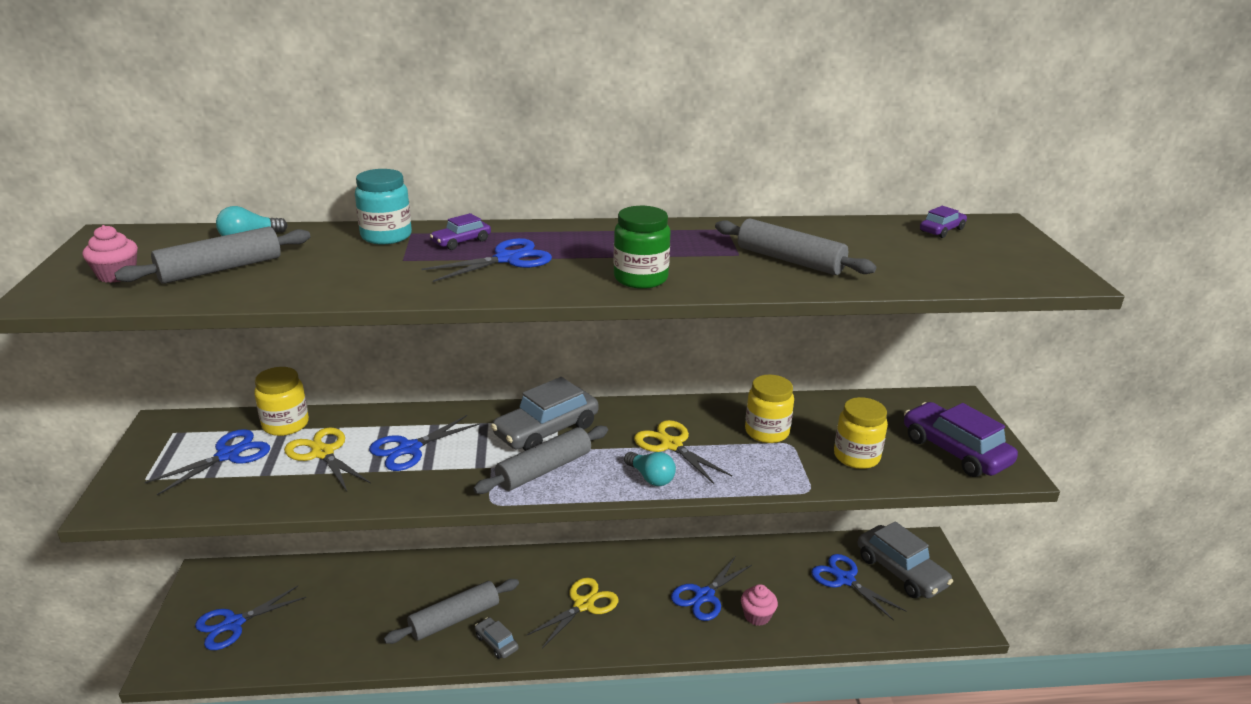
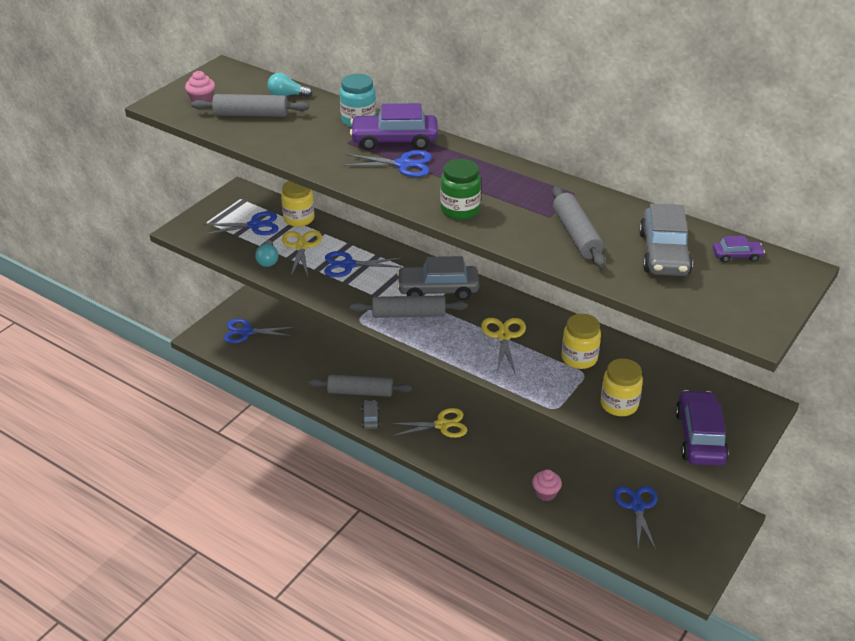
camera: 40 degrees right, 10 degrees up
(461, 241) = (394, 140): purple car -> purple car, size x2.05
(651, 478) = (465, 350): turquoise light bulb -> turquoise light bulb (268, 260)
(704, 596) = (524, 462): blue scissors -> none
(901, 571) = (688, 525): grey car -> grey car (663, 253)

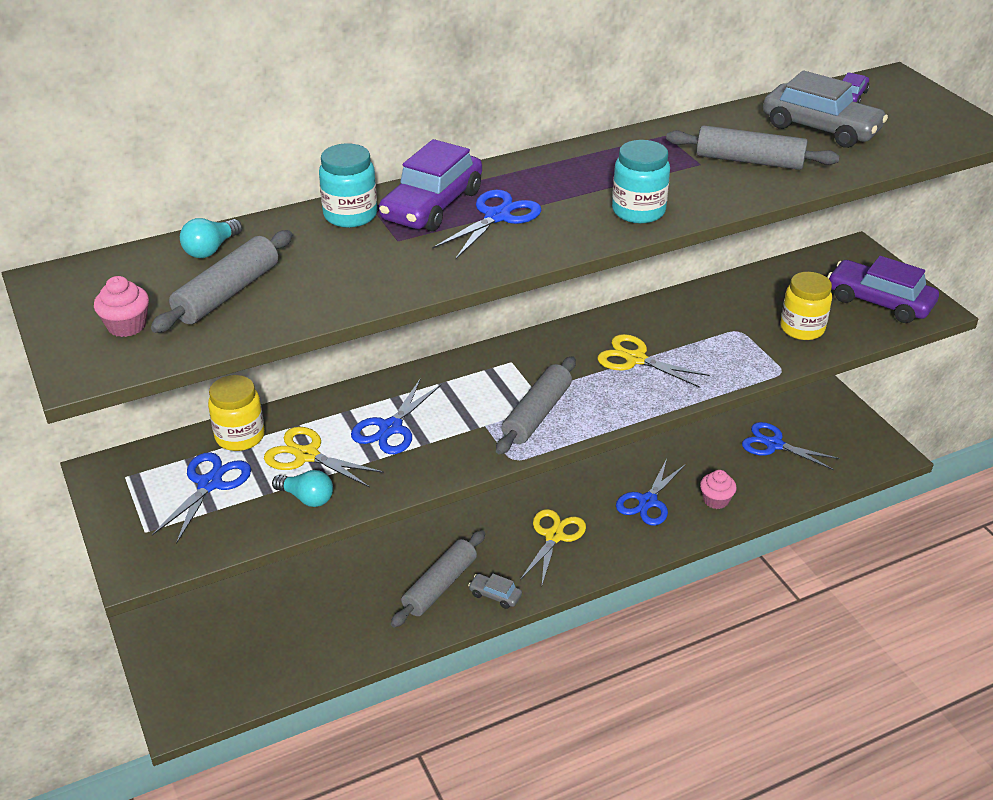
camera: 60 degrees left, 0 degrees up
(246, 332) = (217, 658): blue scissors -> blue scissors (648, 502)
(438, 290) = (509, 374): grey car -> none
(460, 210) = (638, 211): green jar -> turquoise jar
(579, 358) = (711, 324): yellow jar -> none

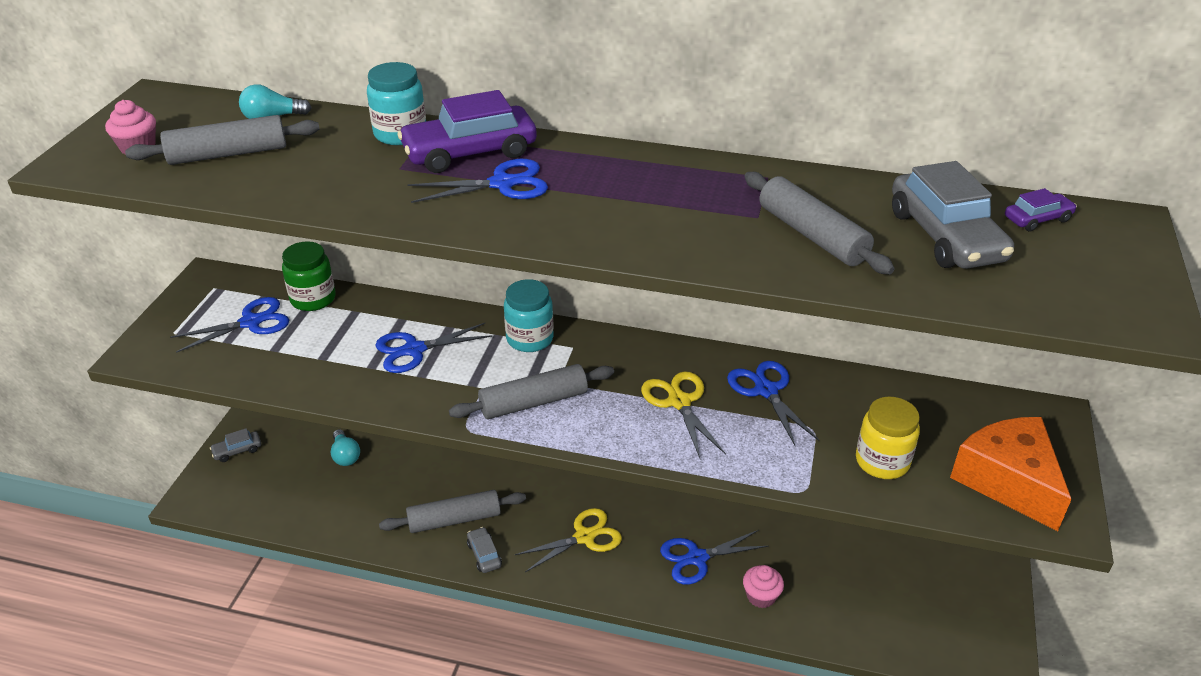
camera: 40 degrees right, 0 degrees up
(169, 653) = (237, 450): none -> grey car
(240, 436) = (313, 299): yellow jar -> green jar
(307, 455) = (333, 338): yellow scissors -> none
(307, 498) = (291, 369): turquoise light bulb -> turquoise light bulb (345, 456)
(638, 211) = (626, 233): turquoise jar -> turquoise jar (530, 339)
(774, 445) = (880, 580): blue scissors -> blue scissors (766, 390)
(879, 302) = (1008, 481): purple car -> orange cheese

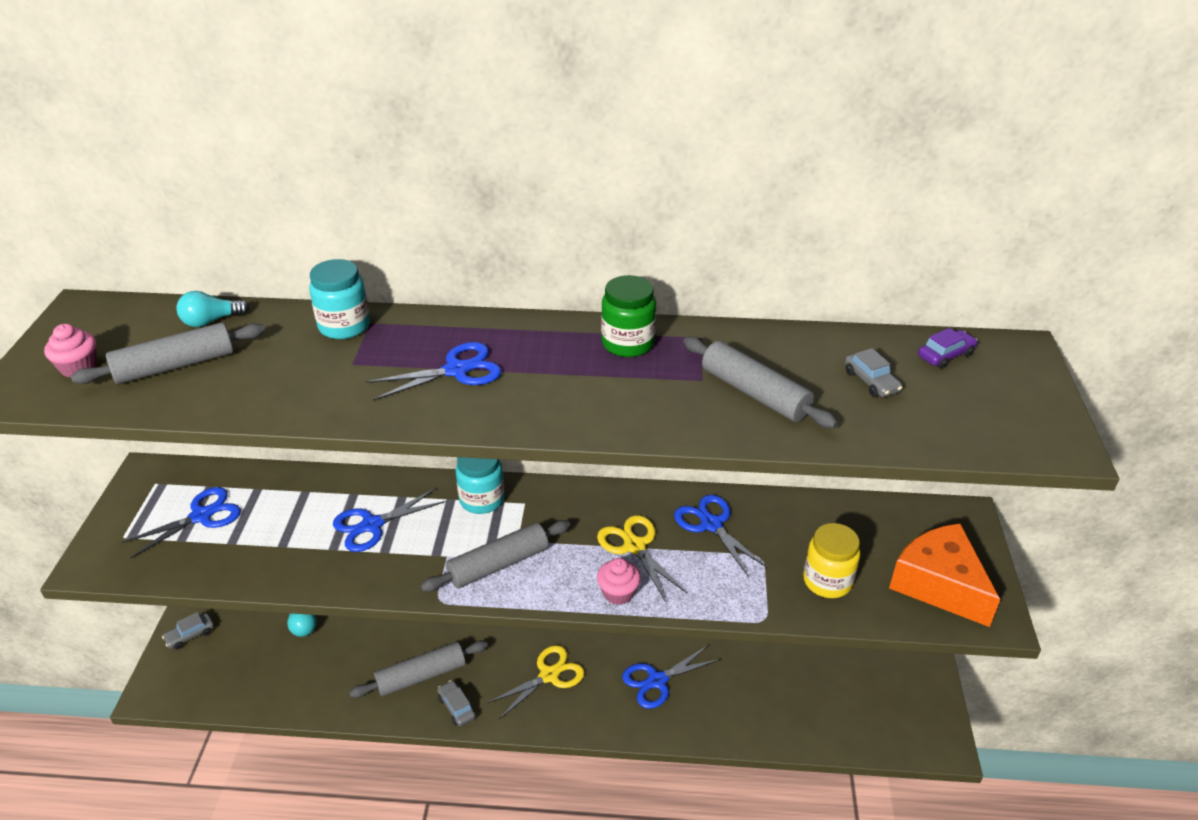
camera: 10 degrees left, 0 degrees up
(313, 299) = (260, 483): green jar -> green jar (628, 343)
(470, 152) = (417, 340): purple car -> none
(761, 596) = (722, 709): pink cupcake -> pink cupcake (618, 593)
(945, 236) = (871, 381): grey car -> grey car, size x0.49

